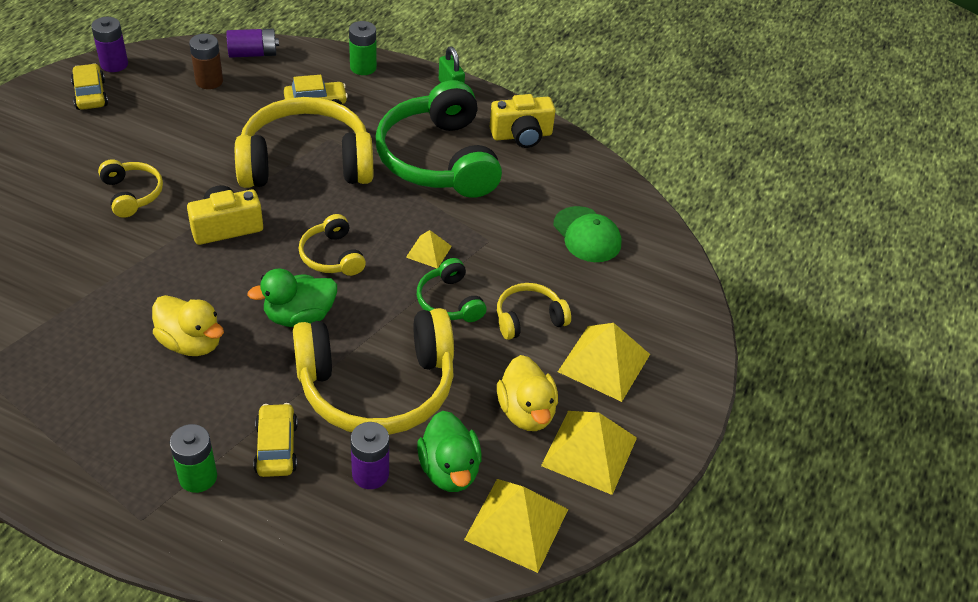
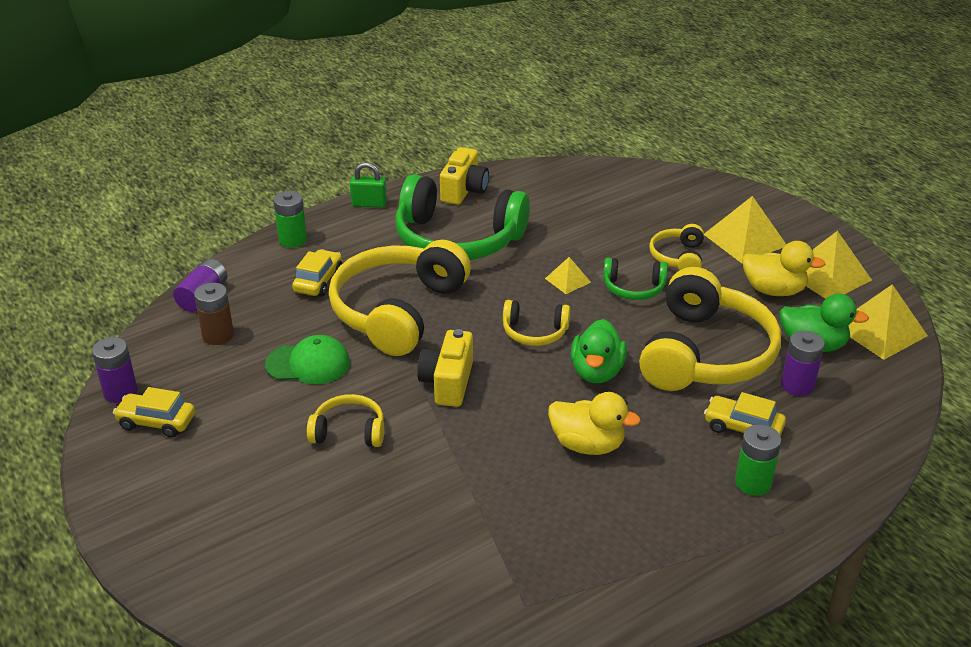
camera: 55 degrees left, 10 degrees down
(191, 342) = (587, 445): yellow duck -> yellow duck turned 45 degrees clockwise
(587, 235) = (606, 201): green cap -> green cap (308, 364)

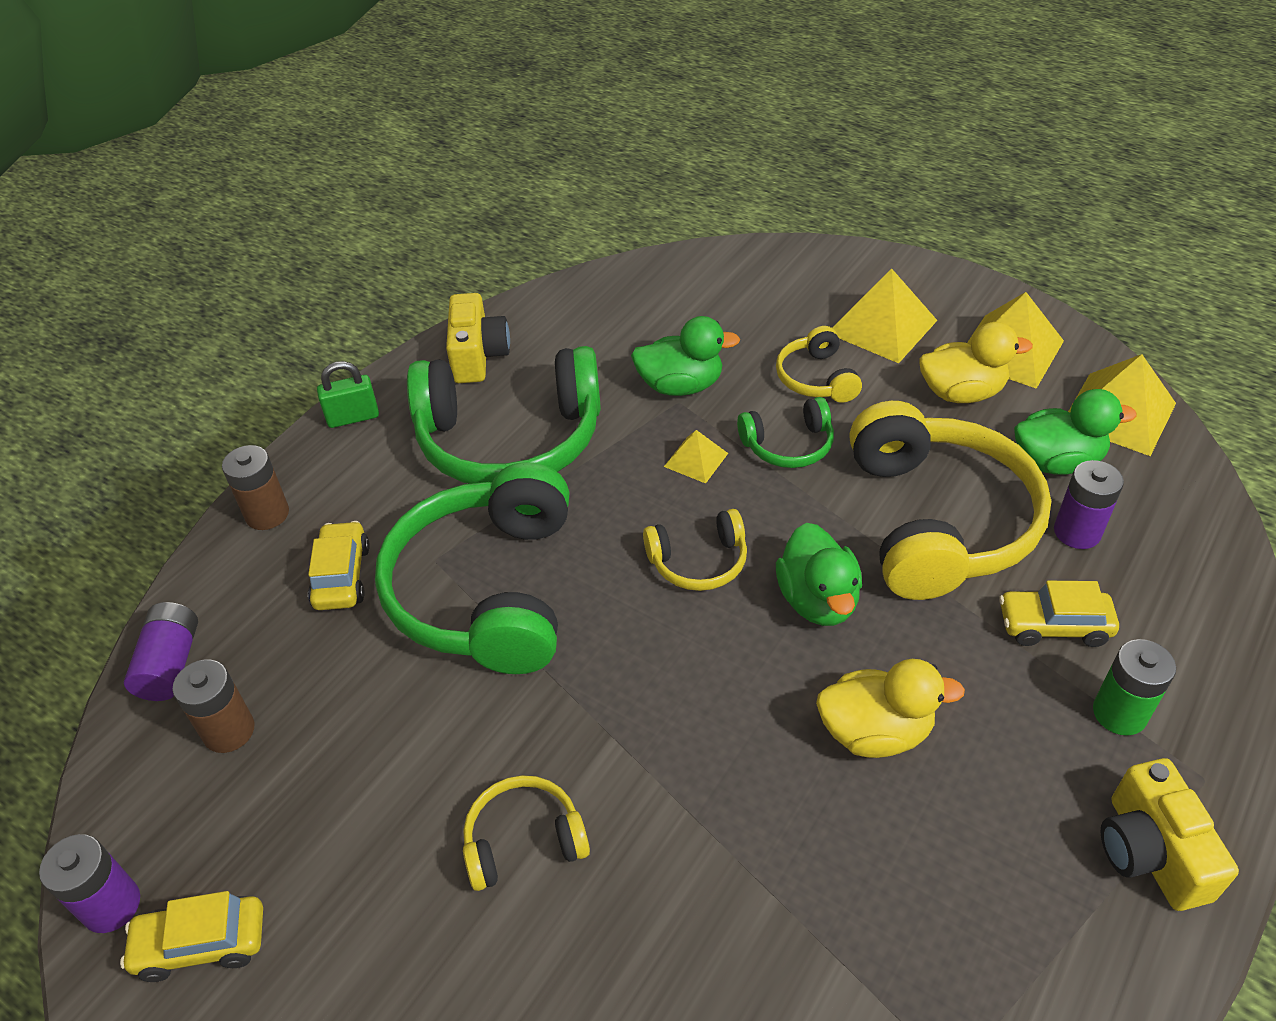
camera: 20 degrees left, 10 degrees up
(293, 240) = (267, 514): green battery -> brown battery
(308, 364) = (399, 734): green cap -> none
(398, 311) = (487, 590): yellow headphones -> green headphones
(448, 383) = (624, 693): yellow camera -> yellow camera (1150, 852)
(584, 238) = (680, 386): none -> green duck

